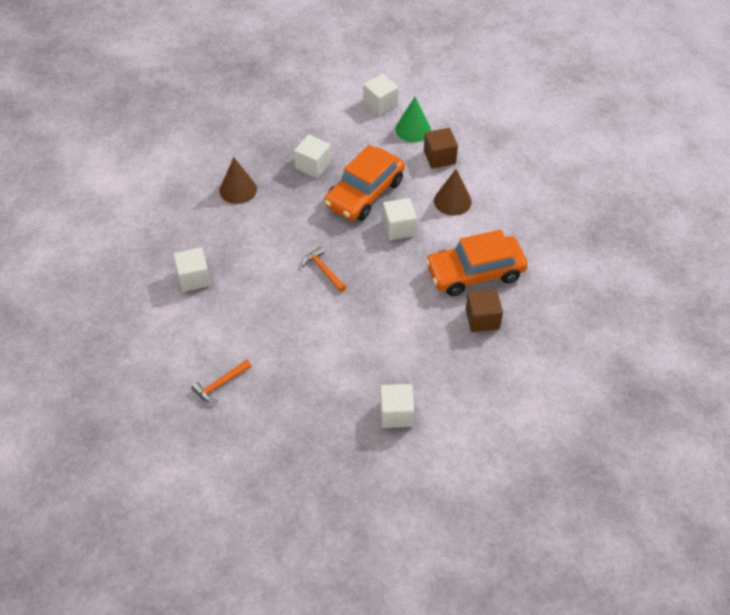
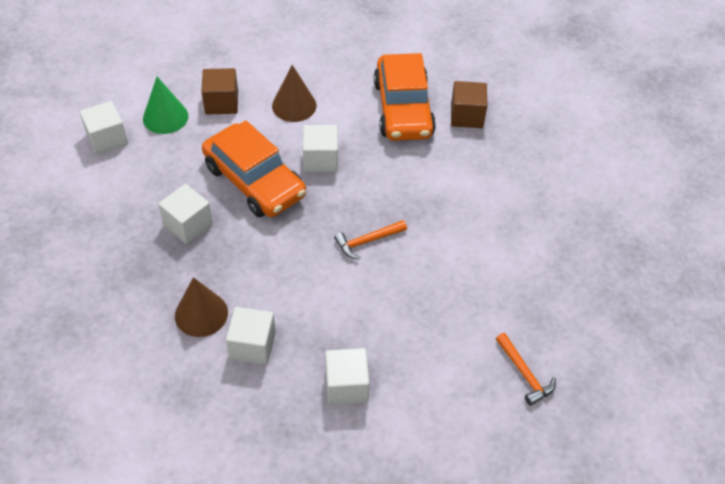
camera: 80 degrees left, 0 degrees up
(396, 414) = (581, 210): white cube -> white cube (252, 345)

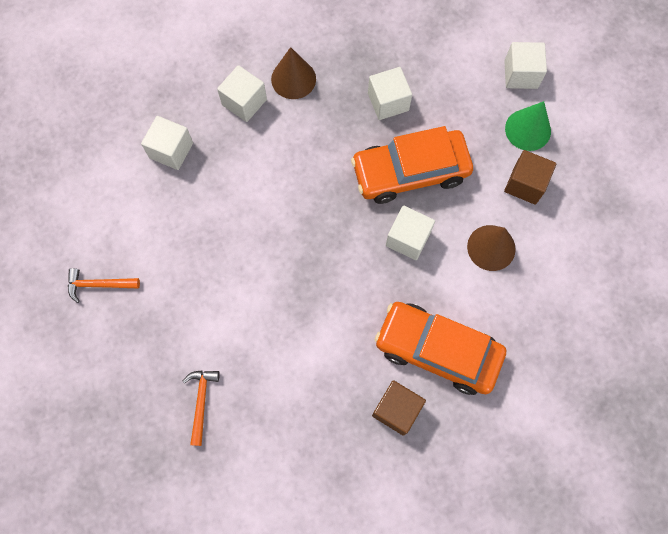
camera: 120 degrees right, 20 degrees up
(368, 241) = (293, 233): orange hammer -> orange hammer (201, 402)

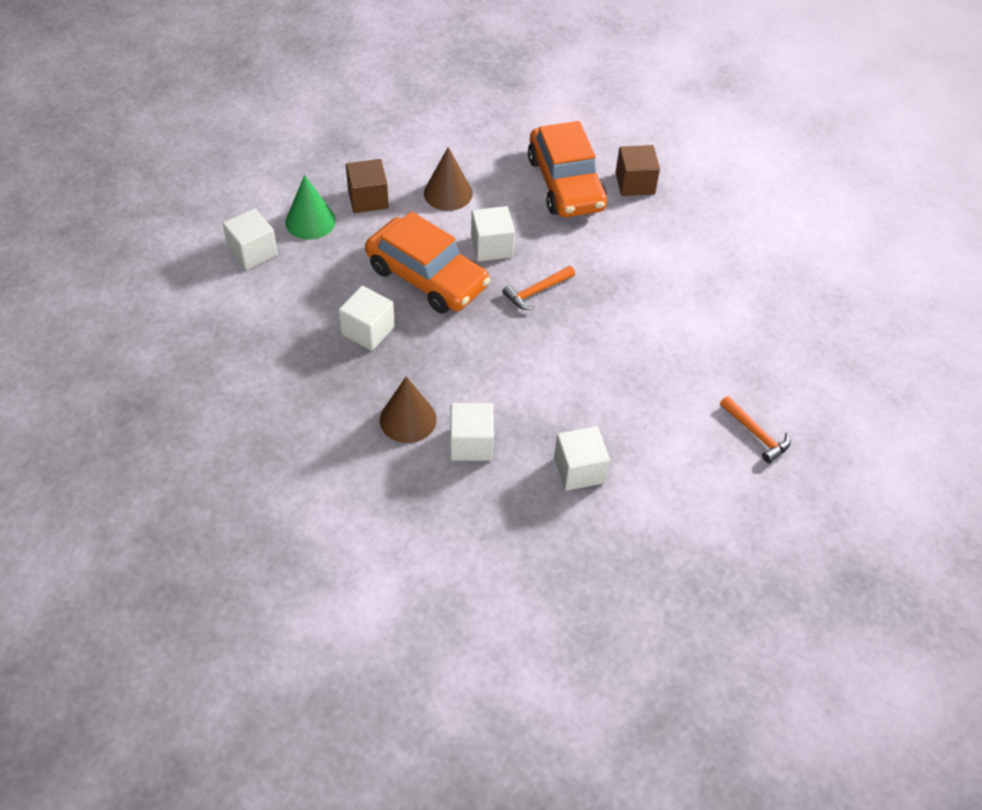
camera: 130 degrees left, 20 degrees down
(201, 402) = (761, 298): orange hammer -> orange hammer (537, 291)

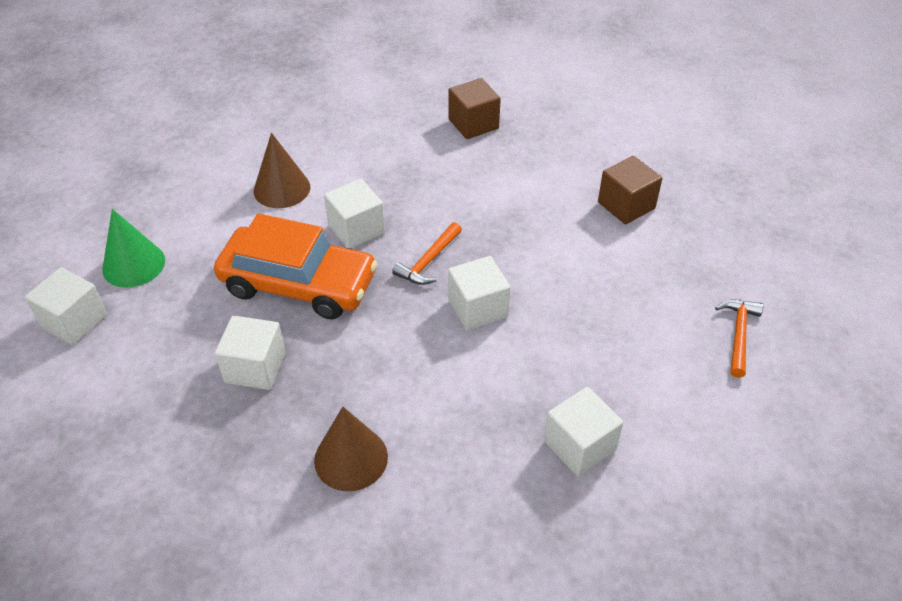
camera: 20 degrees left, 5 degrees down
(368, 199) = (193, 221): brown cube -> brown cube (626, 205)
(471, 444) = (440, 460): white cube -> white cube (478, 308)
(566, 183) = (403, 143): orange car -> none
(756, 434) = (738, 335): orange hammer -> orange hammer turned 105 degrees counterclockwise

